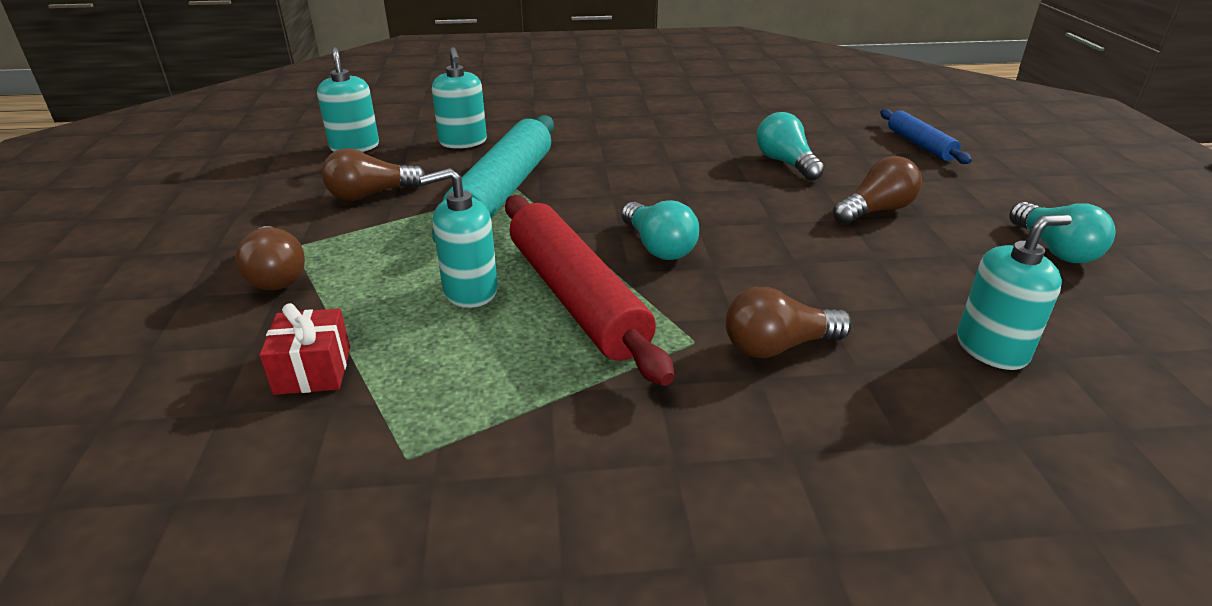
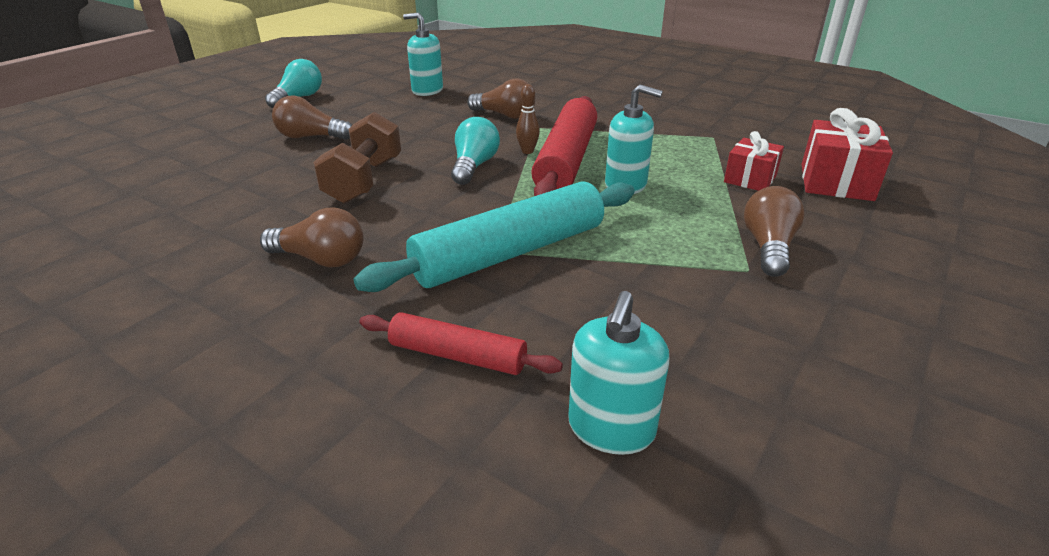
camera: 140 degrees left, 0 degrees up
(172, 422) = (836, 182): none -> red gift
(371, 194) = (643, 307): brown light bulb -> brown light bulb (321, 259)
(463, 142) = (457, 356): turquoise soap dispenser -> red rolling pin
(639, 291) = (527, 151): none -> brown bowling pin
(717, 194) = (364, 181): none -> brown dumbbell
(785, 163) = (258, 182): turquoise light bulb -> none
(920, 144) = (142, 157): blue rolling pin -> none

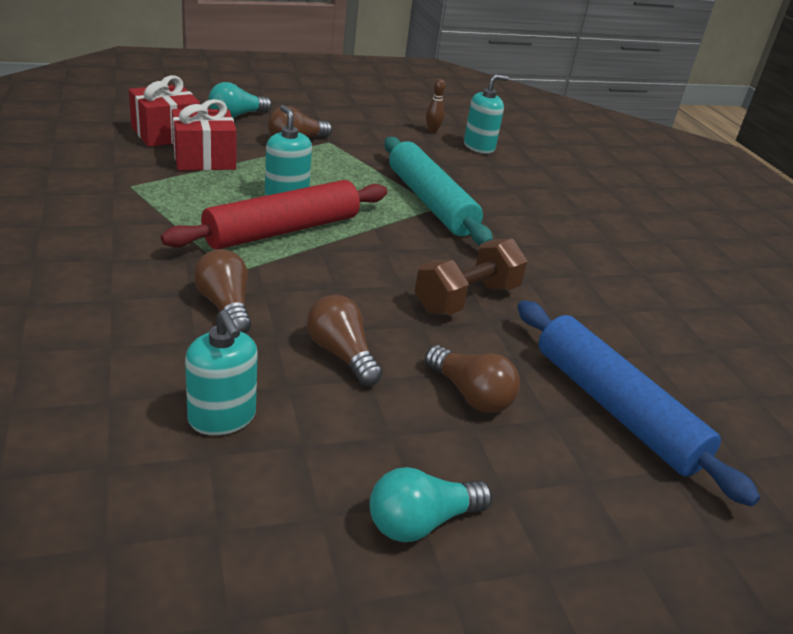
camera: 145 degrees left, 0 degrees up
(201, 166) = (615, 408): none -> blue rolling pin
(321, 259) = (546, 253): brown light bulb -> brown light bulb (341, 354)
(457, 356) = (511, 184): red rolling pin -> none
(474, 166) = (360, 264): turquoise light bulb -> turquoise light bulb (236, 116)
(510, 253) = (430, 202): turquoise rolling pin -> turquoise rolling pin turned 60 degrees clockwise
(527, 151) = (294, 254): brown bowling pin -> brown bowling pin (432, 131)
(750, 179) = (204, 159): red gift -> red gift, size x1.53

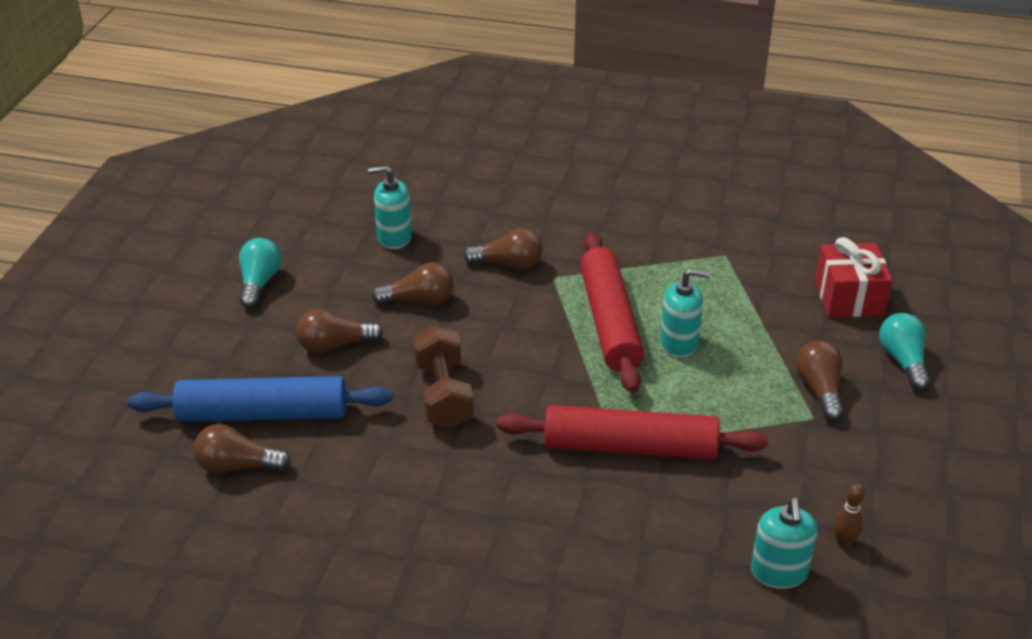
camera: 125 degrees right, 5 degrees up
(204, 159) = (778, 309): red gift -> none
(430, 202) = (630, 447): turquoise rolling pin -> red rolling pin
(687, 397) = (237, 466): none -> brown light bulb

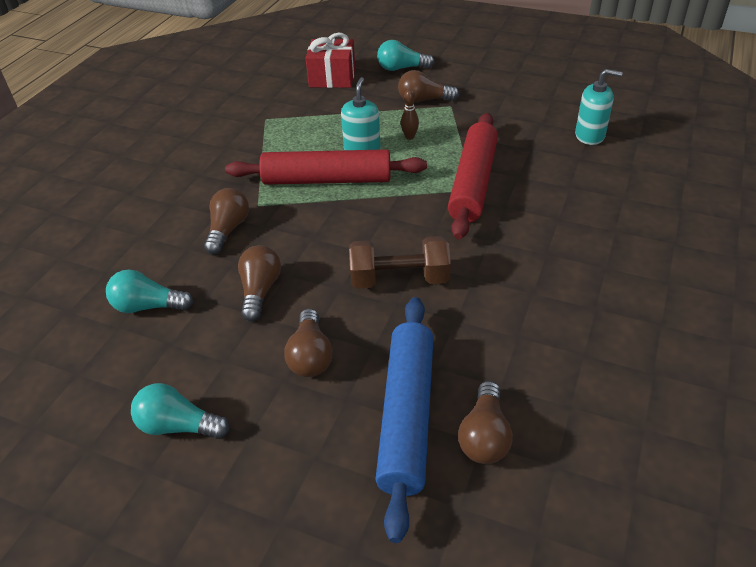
camera: 80 degrees left, 5 degrees up
(394, 237) = (148, 306): turquoise soap dispenser -> turquoise light bulb
(844, 542) = (561, 110): brown bowling pin -> brown bowling pin (409, 137)

